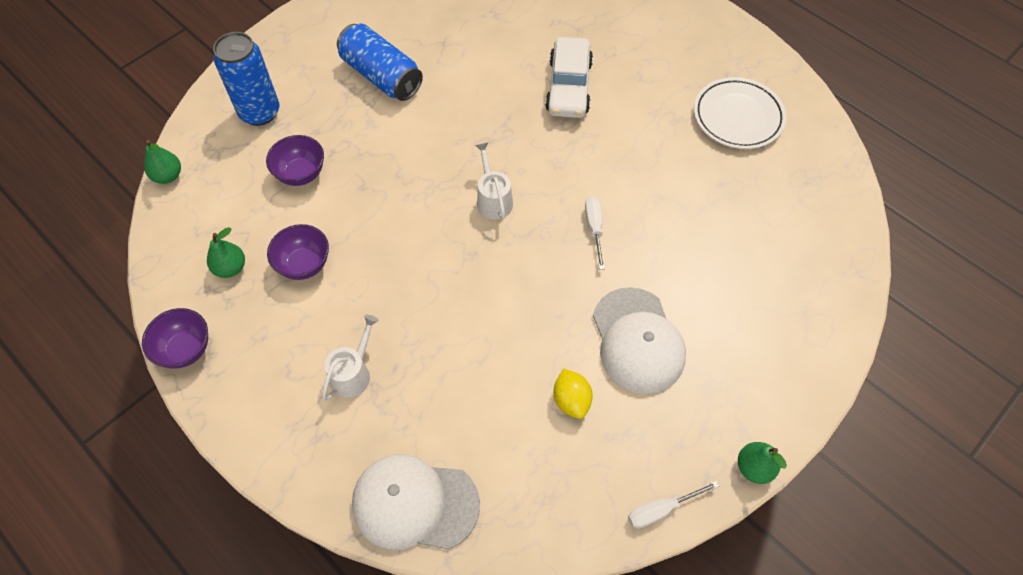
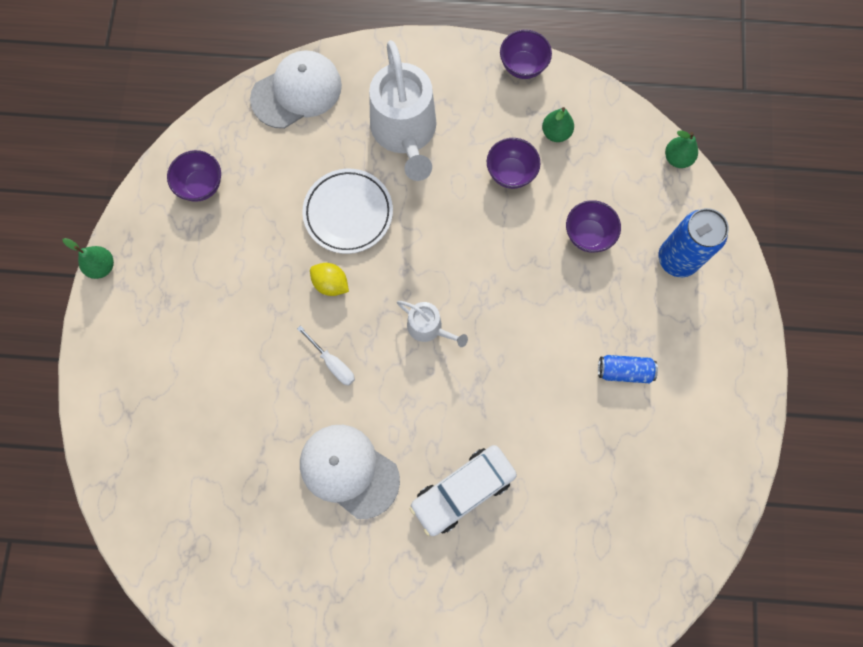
camera: 140 degrees right, 15 degrees up
(353, 373) = (405, 131): white watering can -> white watering can, size x2.04
(381, 76) = (624, 371): blue can -> blue can, size x0.57
(568, 86) = (463, 490): white car -> white car turned 90 degrees counterclockwise
(571, 400) = (250, 221): yellow lemon -> yellow lemon (331, 284)
(594, 476) = (201, 185): none -> purple bowl
(637, 340) = (236, 296): white cap -> white cap (349, 470)
(661, 510) = (146, 197): white screwdriver -> none
(738, 117) = (293, 577): white plate -> white plate (348, 213)

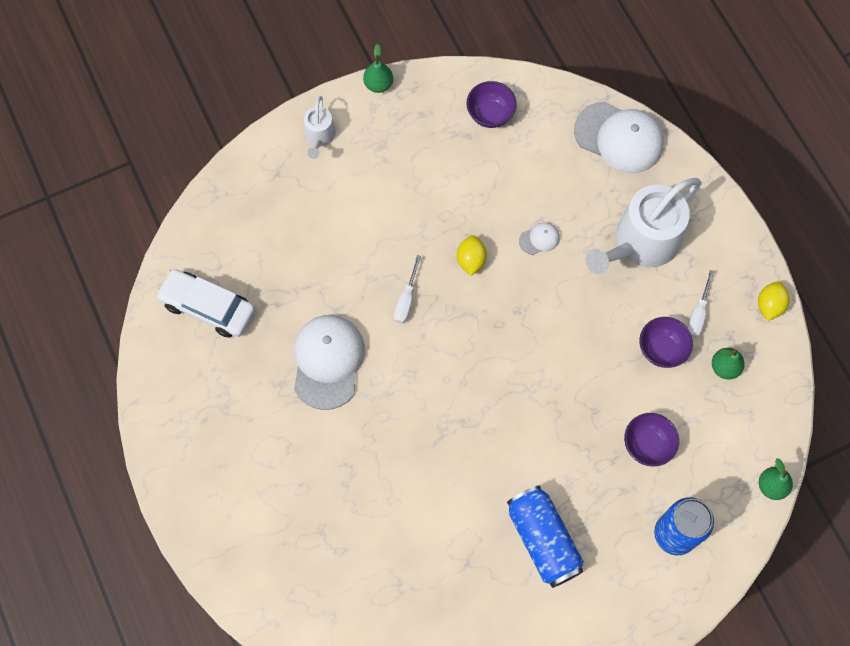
camera: 60 degrees right, 5 degrees down
(348, 213) = (539, 239): white plate -> white cap
(428, 327) = (481, 357): white watering can -> white watering can (319, 136)
(463, 490) = (363, 459): white car -> white car (208, 307)
(497, 125) = (698, 314): none -> white screwdriver
(523, 66) = (769, 305): purple bowl -> yellow lemon
(624, 371) = (543, 540): blue can -> blue can, size x1.75

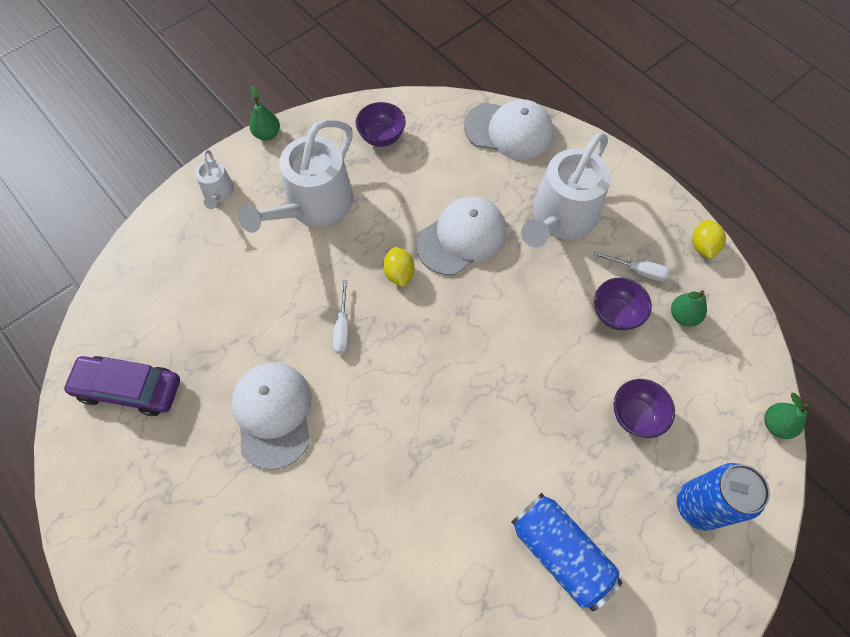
camera: 15 degrees left, 5 degrees down
(208, 307) = (129, 388): white car -> purple car
(407, 171) = (314, 205): none -> white watering can
(539, 239) = (461, 237): white cap -> white cap, size x2.25
(698, 314) = (638, 271): white screwdriver -> white screwdriver turned 75 degrees counterclockwise

